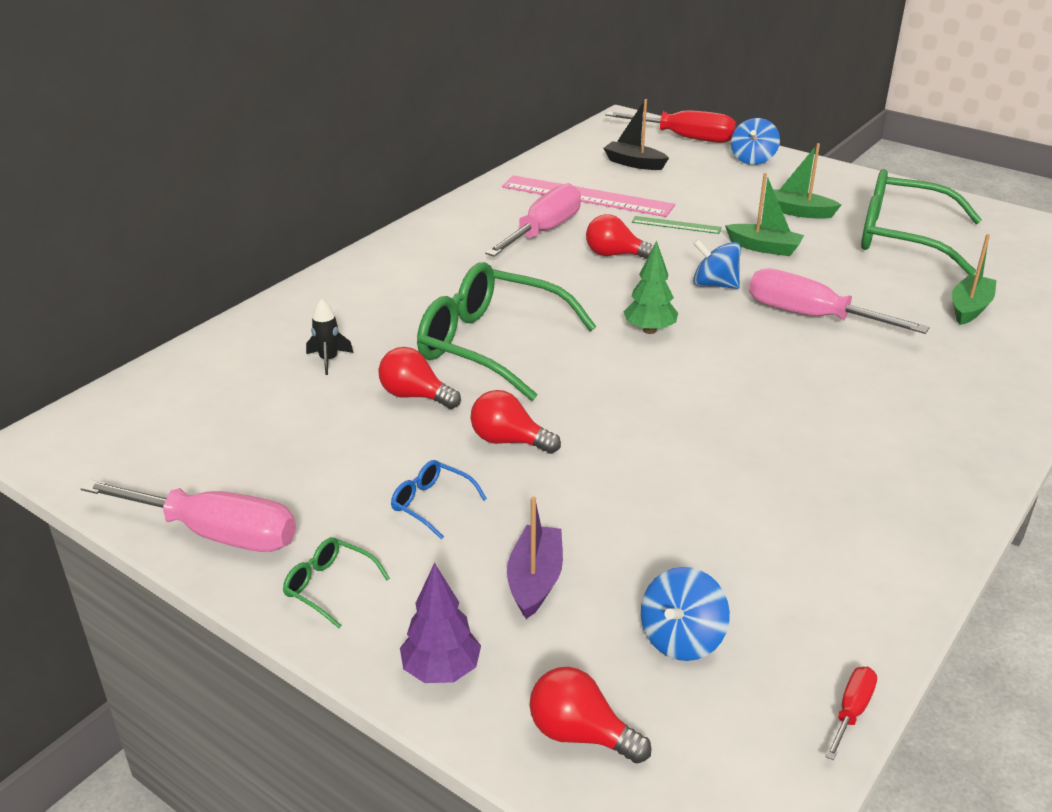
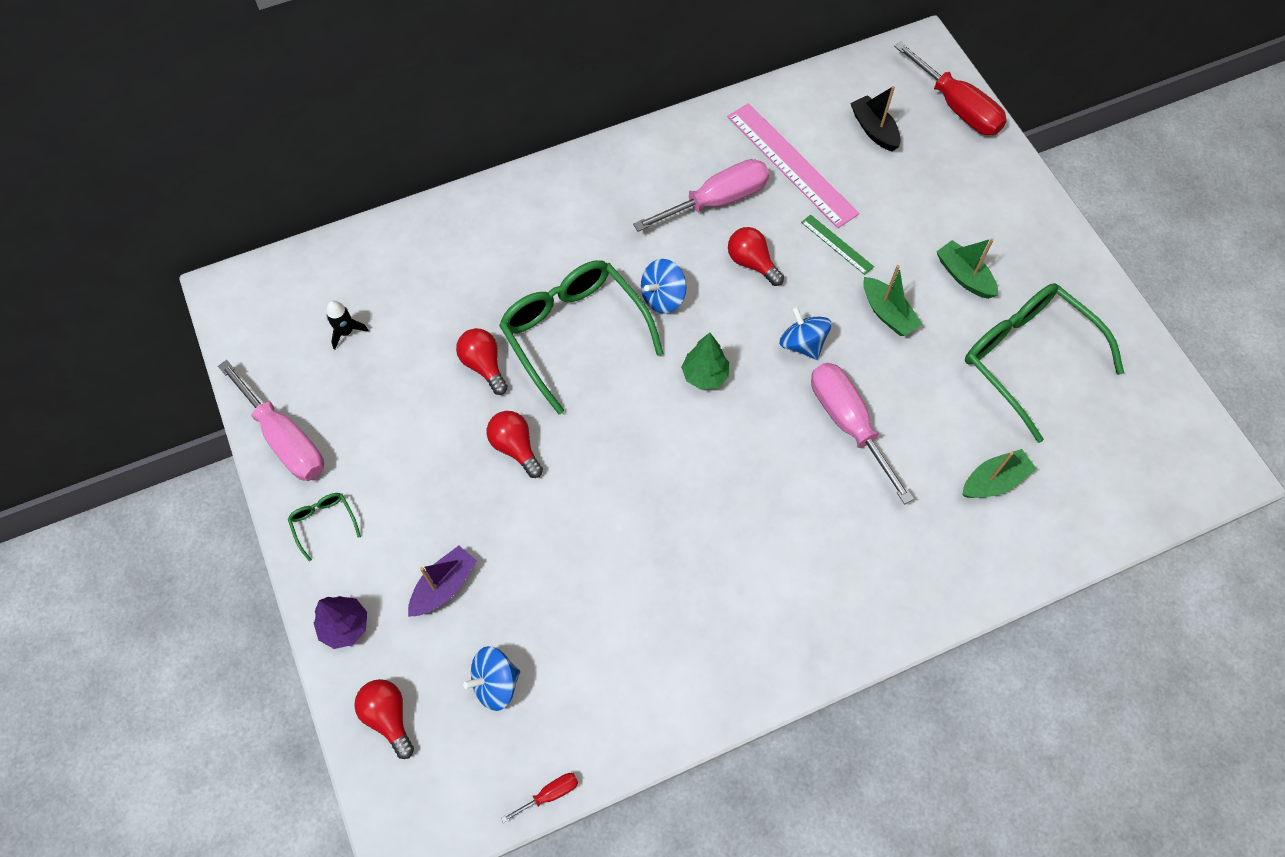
camera: 30 degrees right, 30 degrees up
(328, 360) = (450, 293): black rocket -> black rocket (346, 332)
(431, 504) = (426, 482): blue glasses -> none
(753, 159) = (993, 172): blue spinning top -> blue spinning top (663, 297)

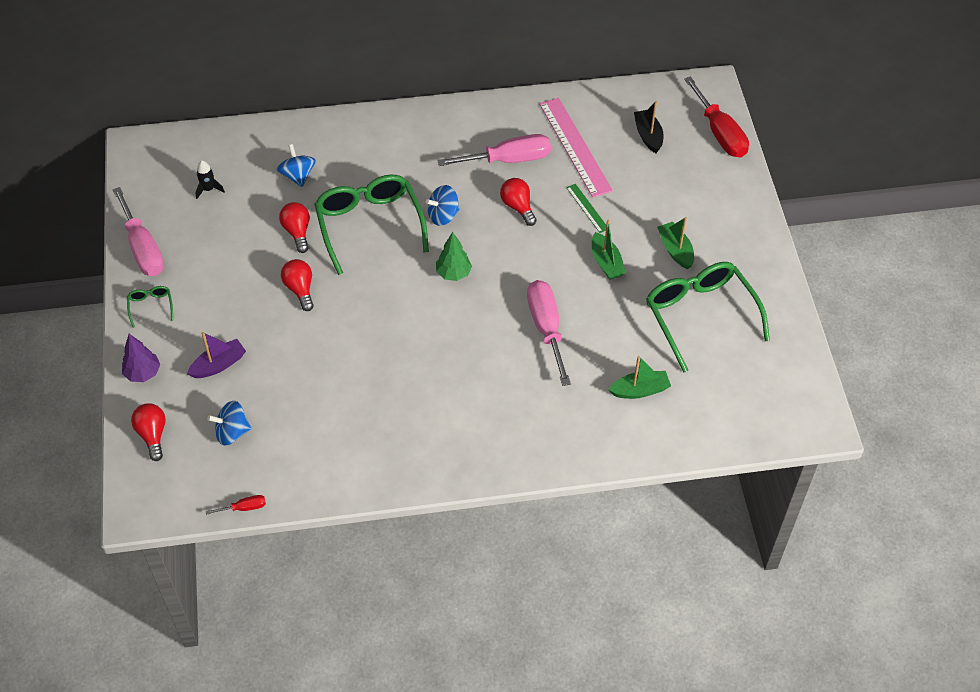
camera: 15 degrees right, 10 degrees down
(802, 343) = (534, 268): blue spinning top -> blue spinning top (297, 176)

